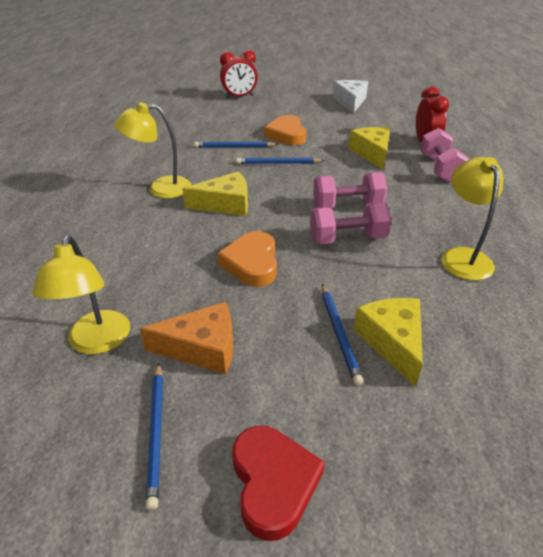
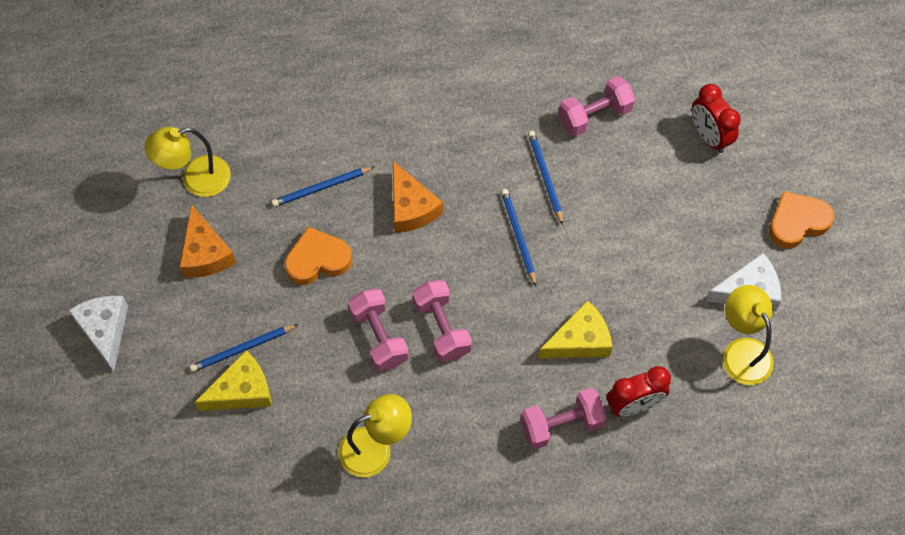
camera: 75 degrees right, 25 degrees up
(156, 433) = (127, 251): blue pencil -> blue pencil (321, 188)
(160, 188) = (424, 135): yellow lamp -> yellow lamp (741, 351)
(198, 125) = (594, 115): none -> pink dumbbell
(225, 204) = (411, 207): yellow cheese -> orange cheese
(273, 483) = (105, 330): red heart -> white cheese
(286, 134) = (601, 228): orange heart -> orange heart (797, 222)

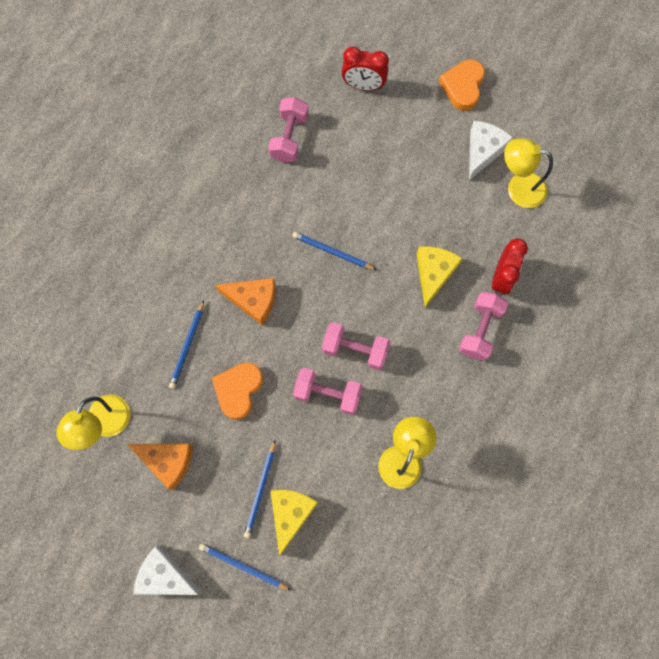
camera: 50 degrees left, 10 degrees up
(545, 177) = (305, 202): blue pencil -> blue pencil (243, 566)

